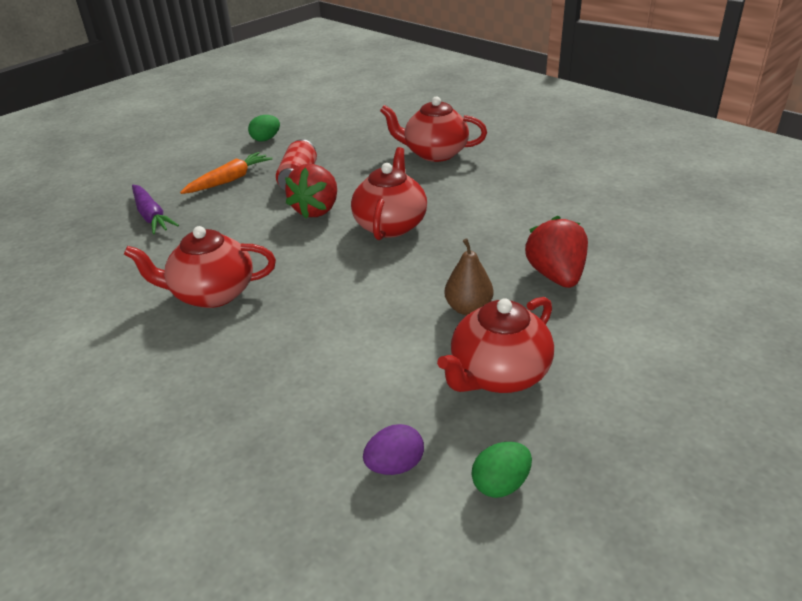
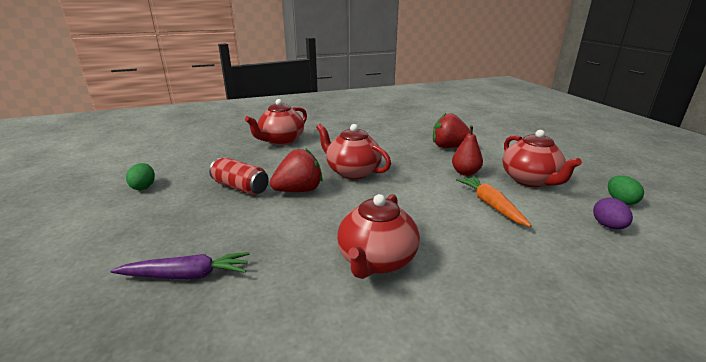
camera: 65 degrees left, 10 degrees down
(229, 180) = (188, 217): orange carrot -> orange carrot (490, 205)
(316, 210) = (299, 190): red strawberry -> red strawberry turned 75 degrees counterclockwise
(468, 308) = (465, 173): brown pear -> red pear

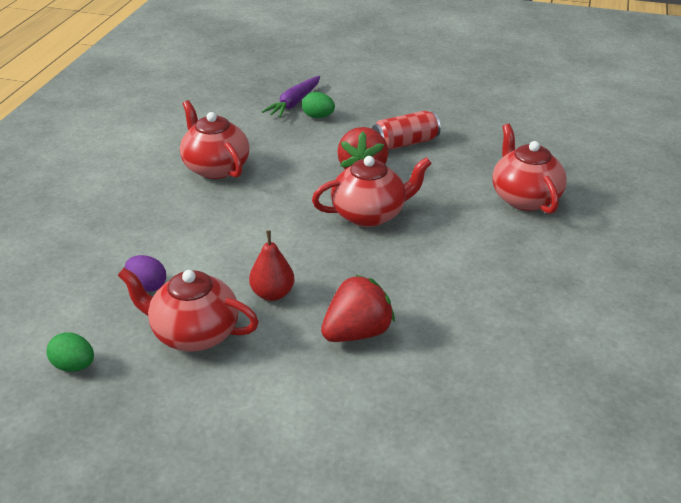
camera: 125 degrees right, 10 degrees up
(144, 187) = (458, 102): green egg -> green egg (318, 117)
(490, 205) = (197, 264): orange carrot -> none
(608, 226) = (74, 311): purple egg -> purple egg (147, 286)

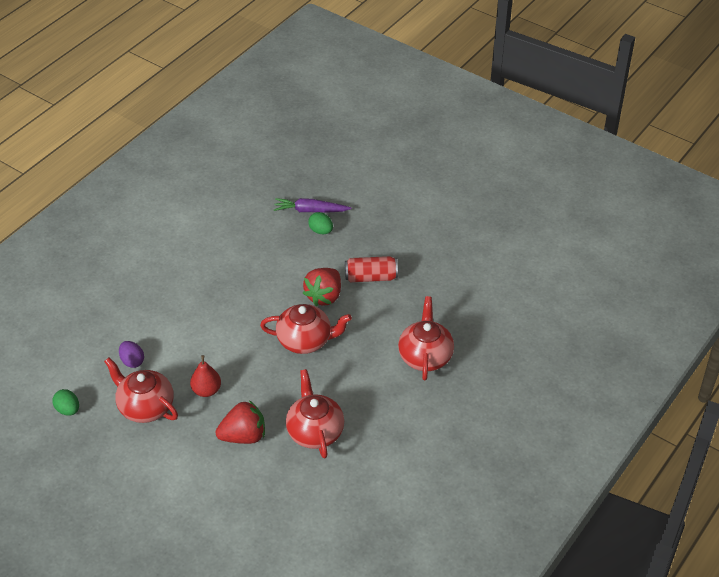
camera: 20 degrees right, 10 degrees up
(215, 167) = (220, 266): red teapot -> red teapot (315, 431)
(294, 103) = (310, 210): purple carrot -> purple carrot turned 45 degrees clockwise

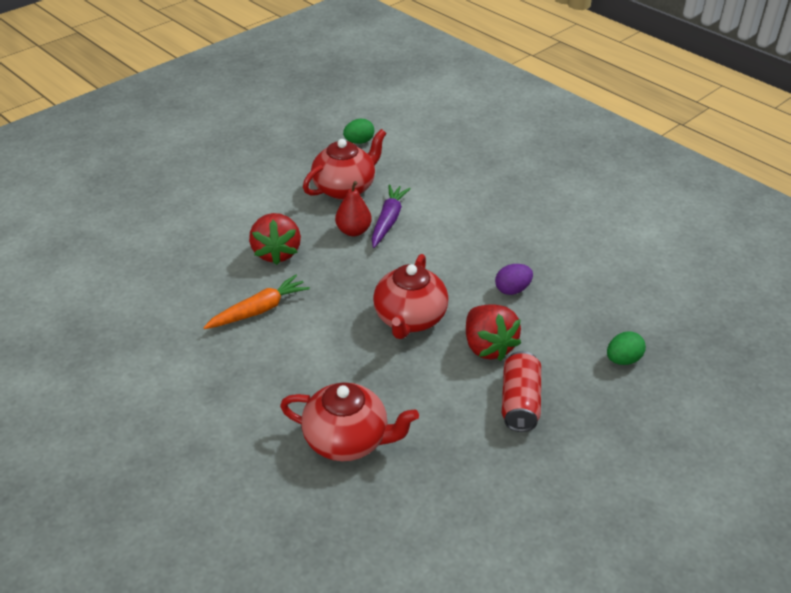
camera: 100 degrees right, 5 degrees down
(132, 361) = (413, 183): purple egg -> purple egg (512, 290)
(310, 210) = (668, 354): purple carrot -> purple carrot (388, 221)
(315, 431) = (259, 310): red teapot -> orange carrot
(324, 296) = (488, 347): red strawberry -> red strawberry turned 150 degrees counterclockwise

